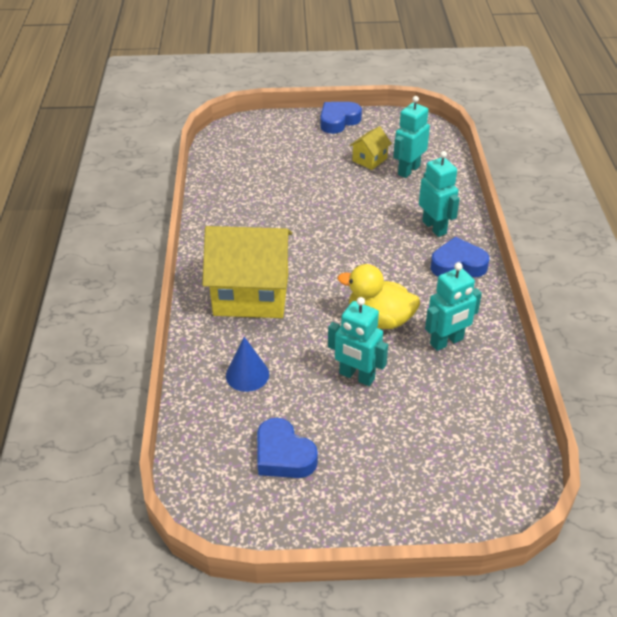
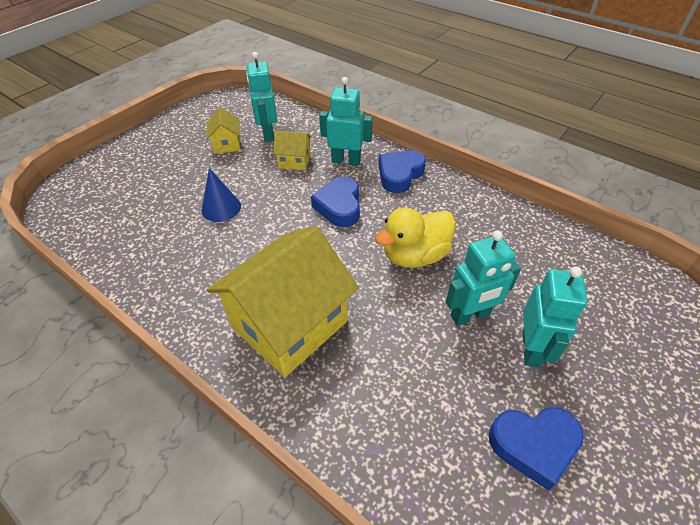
camera: 50 degrees left, 5 degrees up
(247, 374) = (396, 403): blue cone -> blue cone (221, 208)
(338, 121) = (159, 131): blue heart -> blue heart (339, 206)
(397, 202) = (294, 161): none -> yellow house
(447, 342) = (477, 233): turquoise robot -> turquoise robot (531, 349)

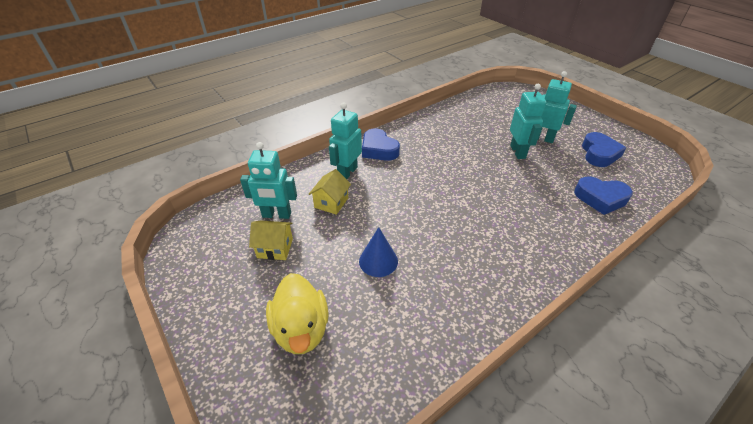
camera: 75 degrees left, 5 degrees down
(290, 324) = (521, 231): yellow house -> none
(339, 206) = (403, 186): blue heart -> blue heart (600, 198)
(415, 255) = (465, 161): yellow duck -> yellow duck (301, 329)

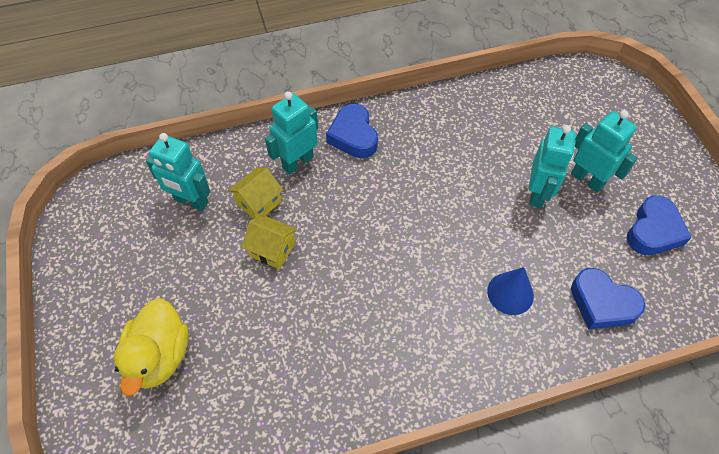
camera: 20 degrees right, 15 degrees up
(275, 248) = (172, 247): yellow house -> yellow house (272, 249)
(378, 261) = (274, 301): blue cone -> blue cone (510, 293)

